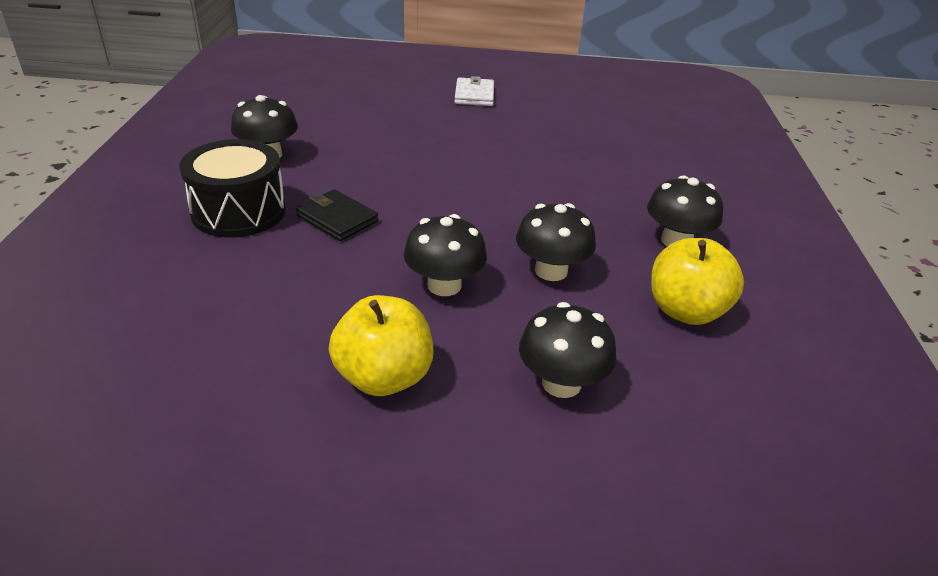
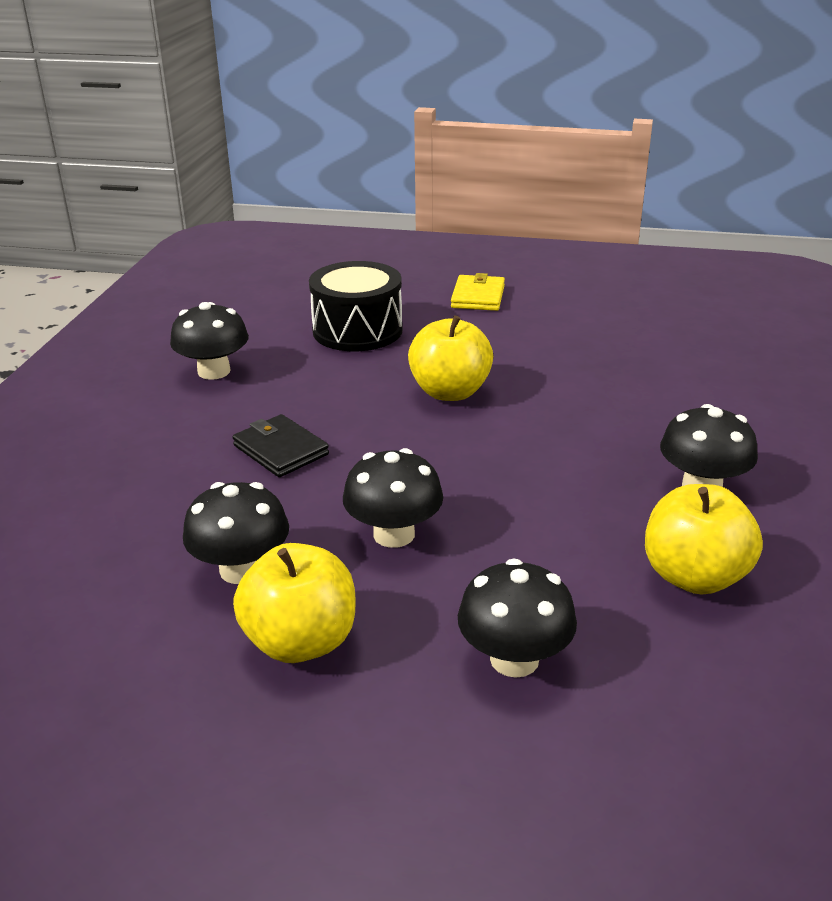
camera: 10 degrees right, 5 degrees down
(239, 211) = (168, 439): black drum -> black drum (357, 330)
(467, 170) = (450, 392): none -> yellow apple
(474, 95) = (478, 297): white wallet -> yellow wallet
(551, 271) = (530, 520): black mushroom -> black mushroom (241, 569)

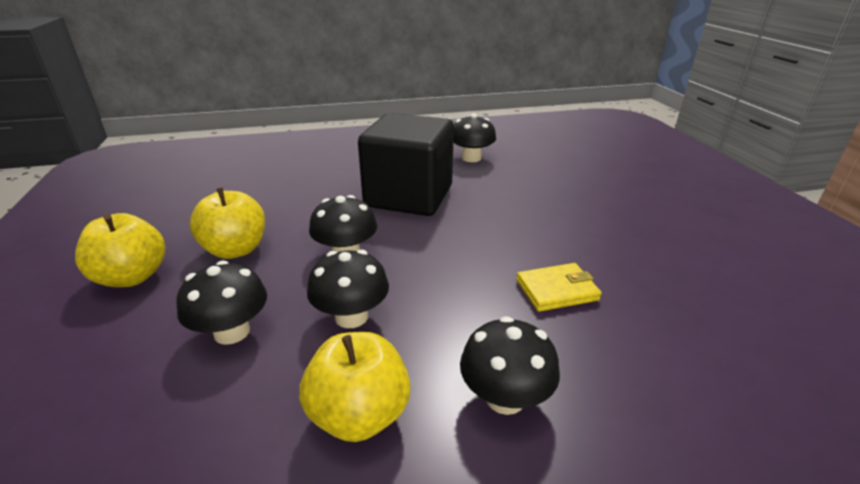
camera: 65 degrees right, 0 degrees up
(241, 569) = (292, 216): black mushroom -> black mushroom (351, 316)
(280, 450) = (409, 196): black wallet -> black cube
(357, 330) = (568, 182): black drum -> none
(450, 392) = (529, 233): yellow apple -> yellow apple (132, 277)
(478, 297) = (681, 211): yellow wallet -> yellow wallet (556, 290)

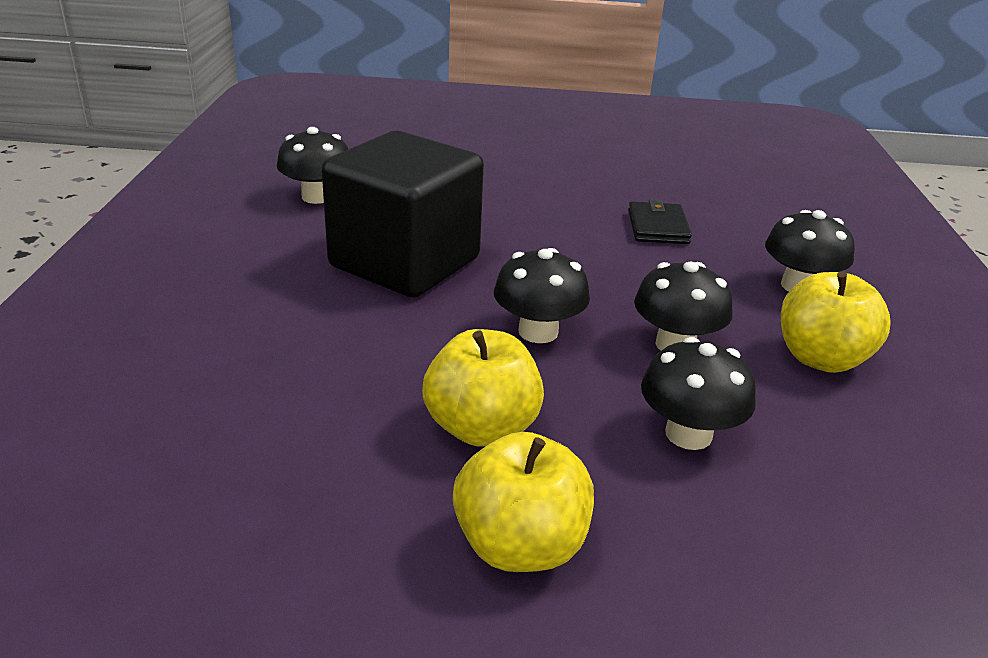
camera: 75 degrees left, 0 degrees up
(556, 290) = (657, 227): yellow wallet -> black wallet

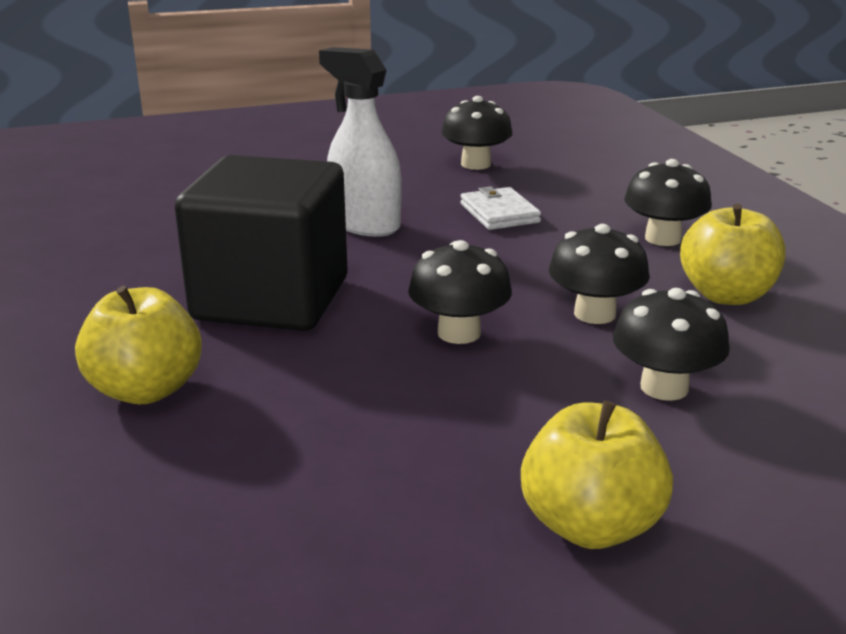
camera: 20 degrees left, 5 degrees down
(317, 197) = (118, 255): black mushroom -> black mushroom (476, 164)
(481, 428) = (473, 433): yellow apple -> yellow apple (146, 390)
(530, 212) = (364, 224): none -> white spray bottle
(657, 227) = (499, 213): black wallet -> white wallet

